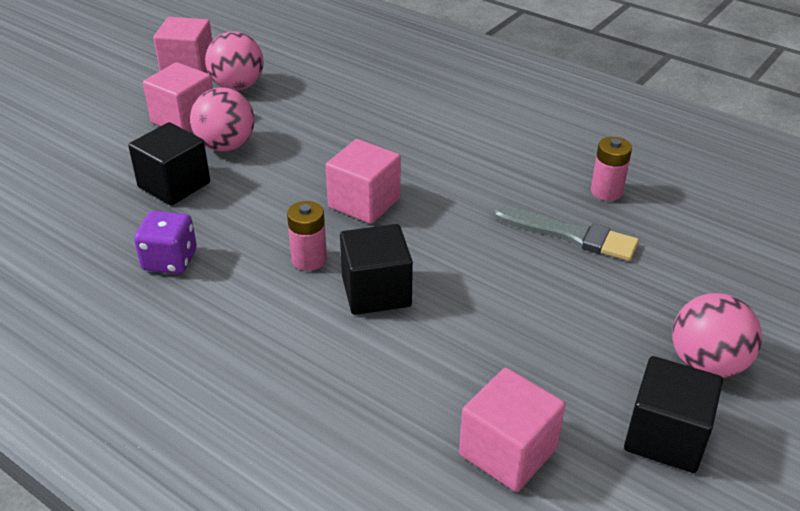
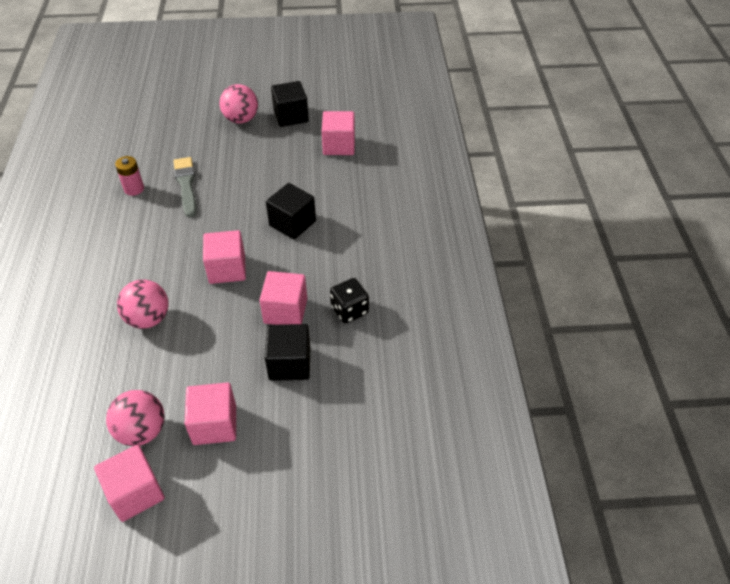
camera: 130 degrees left, 10 degrees up
(170, 260) = (349, 310): purple dice -> black dice
(226, 146) = (226, 373): pink ball -> pink ball (148, 319)
(242, 214) = (285, 311): none -> pink cube
(309, 259) = (294, 259): pink battery -> none

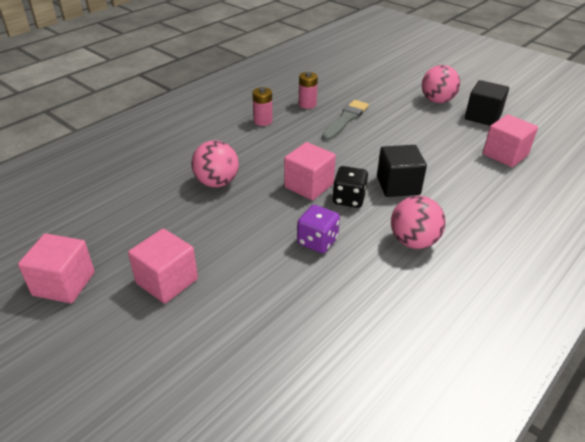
camera: 45 degrees right, 10 degrees down
(114, 232) = (263, 121): none -> pink battery
(142, 431) = (120, 248): pink ball -> pink ball (413, 241)
(285, 311) = (317, 241): pink cube -> purple dice
(289, 364) = (273, 281): black cube -> none
(349, 310) = (372, 277): black dice -> black dice (349, 199)

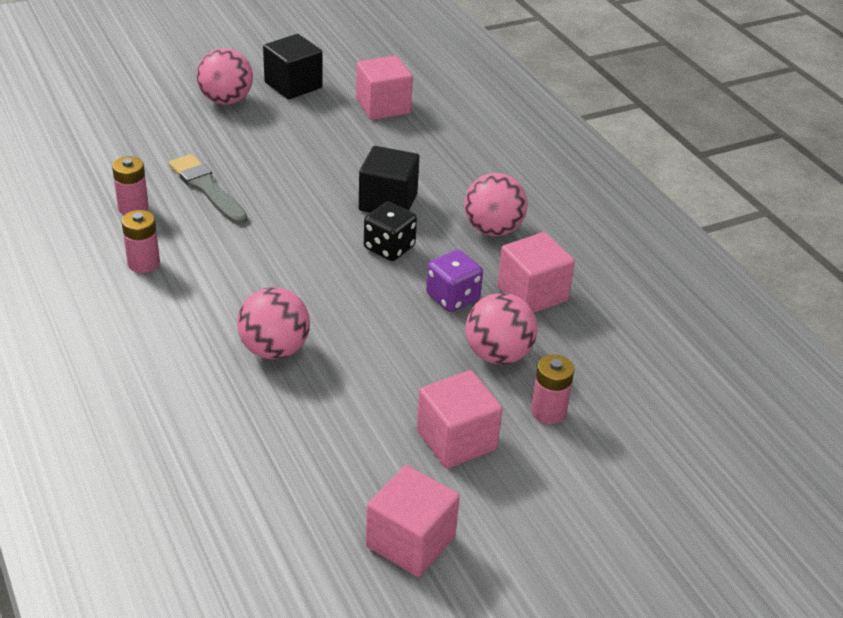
camera: 70 degrees left, 0 degrees up
(218, 324) = (548, 411): none -> pink battery
(268, 280) = (498, 355): none -> pink ball
(309, 185) = (340, 270): pink cube -> pink cube (532, 294)

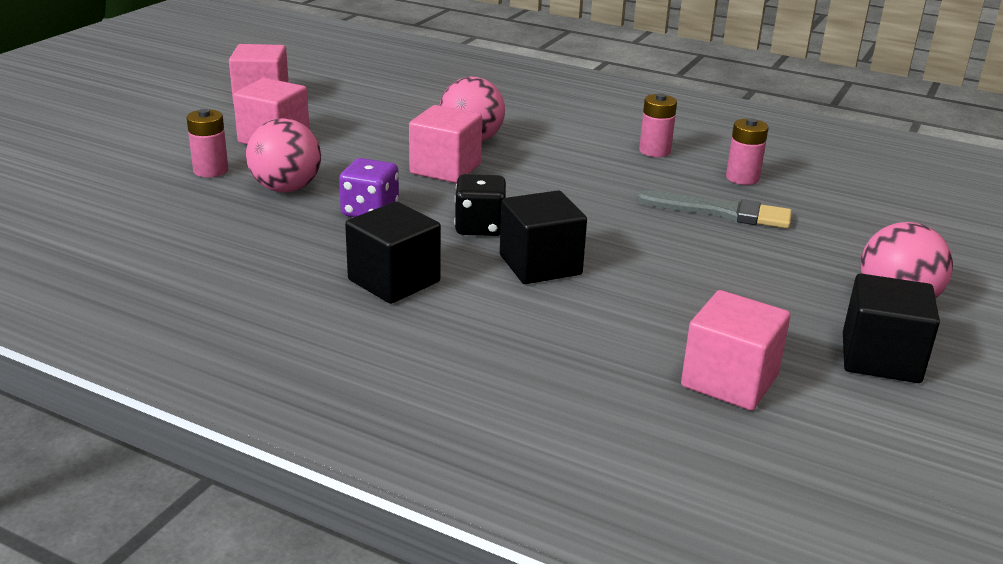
camera: 145 degrees right, 10 degrees down
(493, 229) = (394, 281): pink ball -> black cube
(532, 294) = (293, 239): pink cube -> pink cube (445, 169)

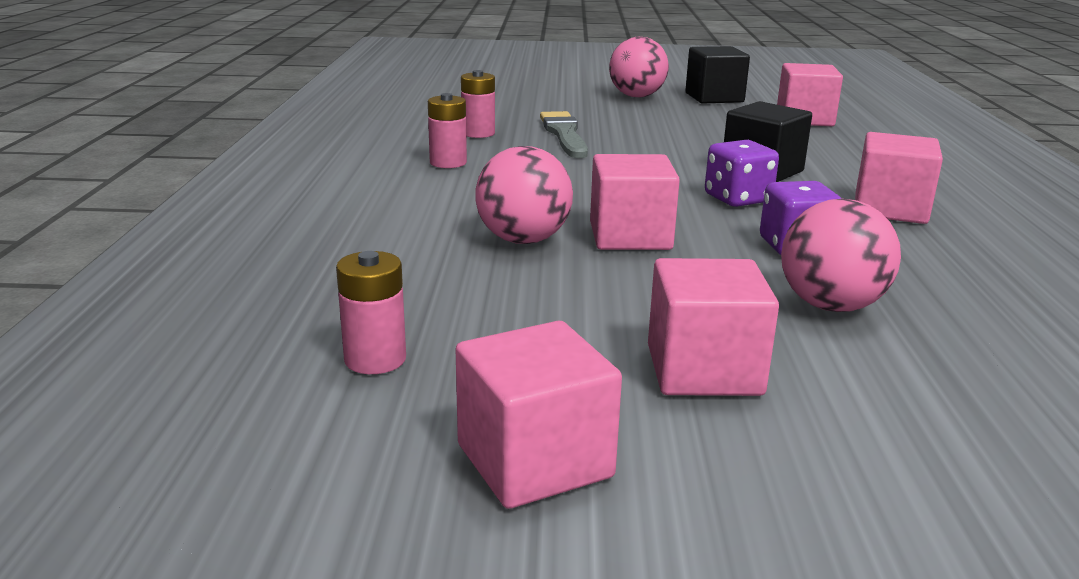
camera: 115 degrees left, 5 degrees down
(211, 170) = (883, 378): pink battery -> pink battery (375, 359)
(394, 281) = (890, 209): black cube -> pink cube
(480, 227) = (737, 199): black dice -> purple dice

